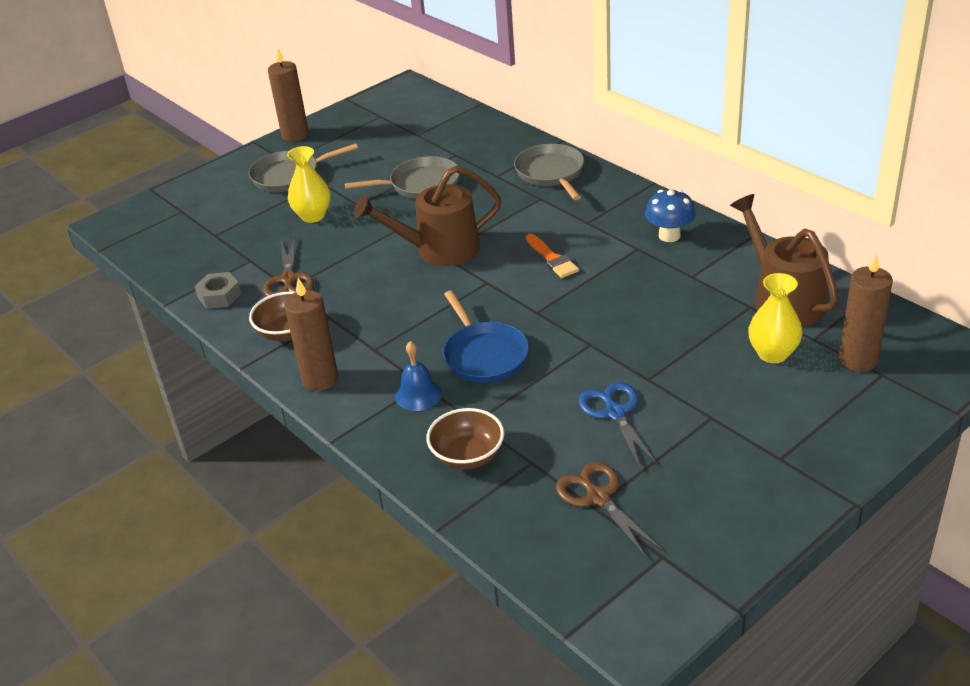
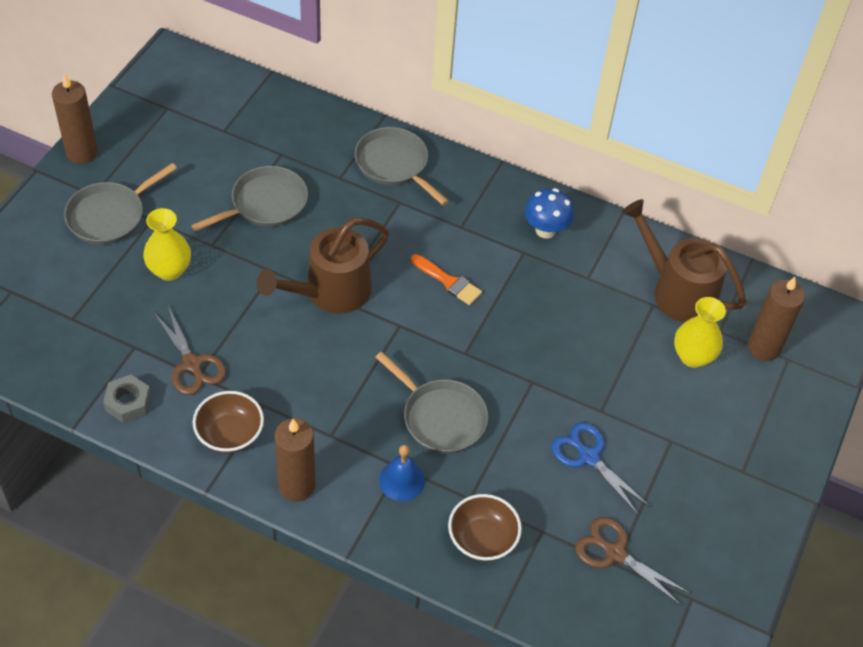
camera: 30 degrees left, 15 degrees up
(484, 355) = (441, 417): blue pan -> grey pan

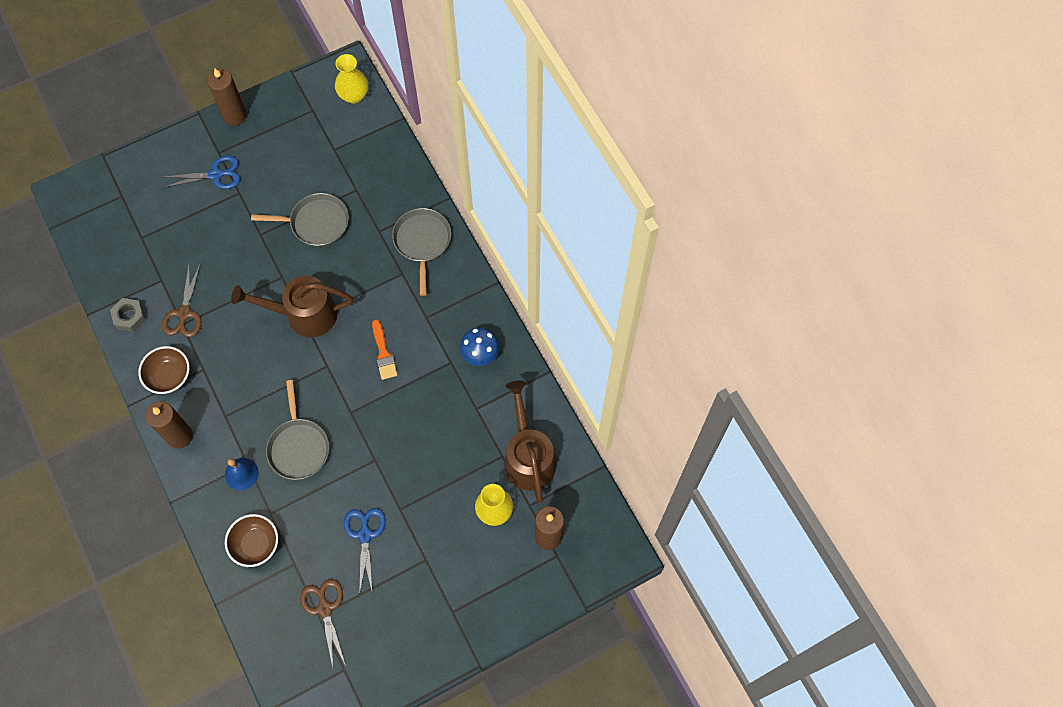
camera: 40 degrees right, 15 degrees up
(109, 216) = (216, 174): grey pan -> blue scissors
(170, 270) = (221, 237): yellow vase -> yellow vase (354, 95)

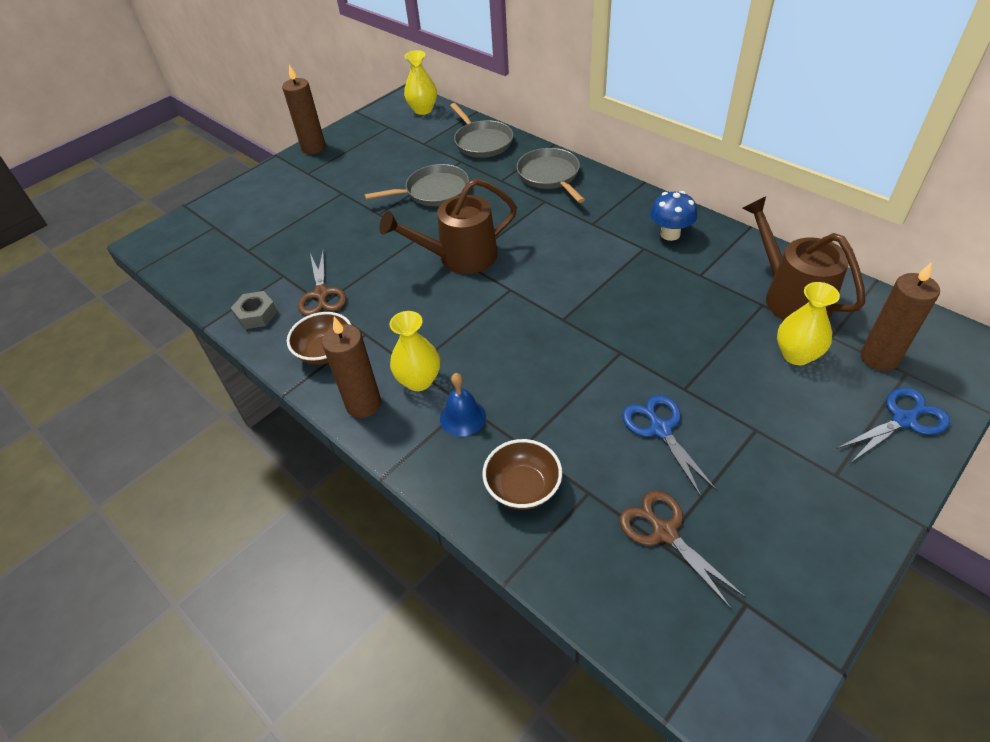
camera: 15 degrees left, 20 degrees down
(216, 174) = (312, 187): blue scissors -> blue scissors (904, 419)
(224, 430) = (419, 380): none -> yellow vase
(298, 447) = (520, 369): grey pan -> grey pan (482, 142)
(383, 353) = (567, 262): orange brush -> none

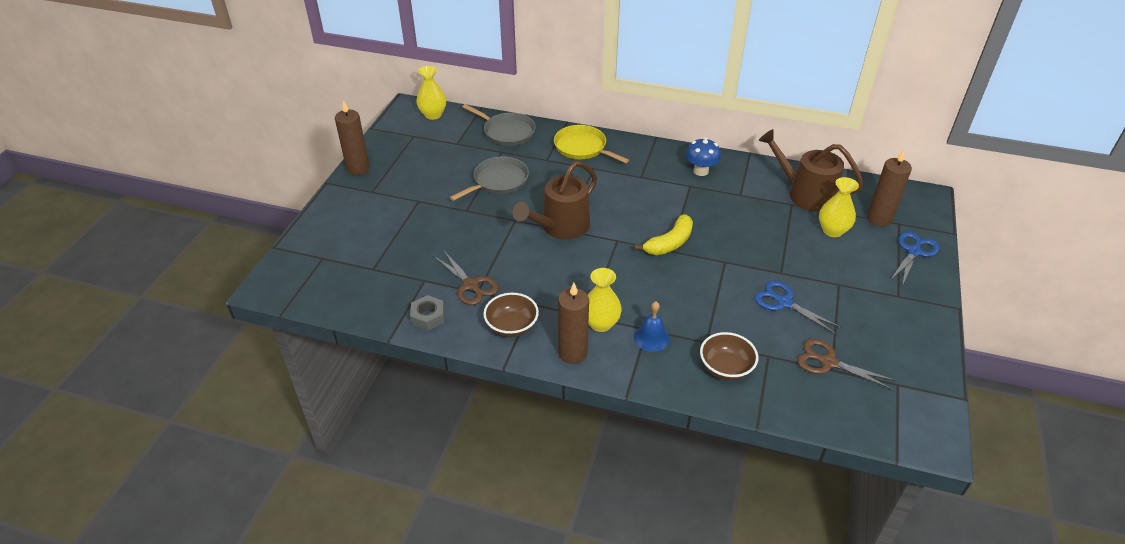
camera: 30 degrees left, 5 degrees down
(549, 176) = (582, 147): grey pan -> yellow pan
(568, 310) = (669, 243): none -> yellow banana

